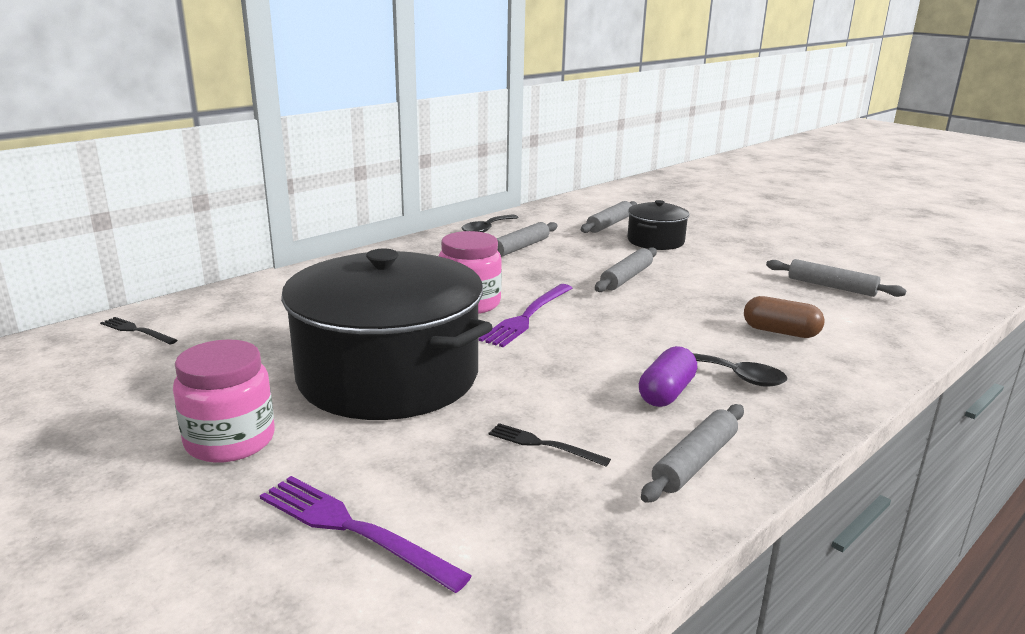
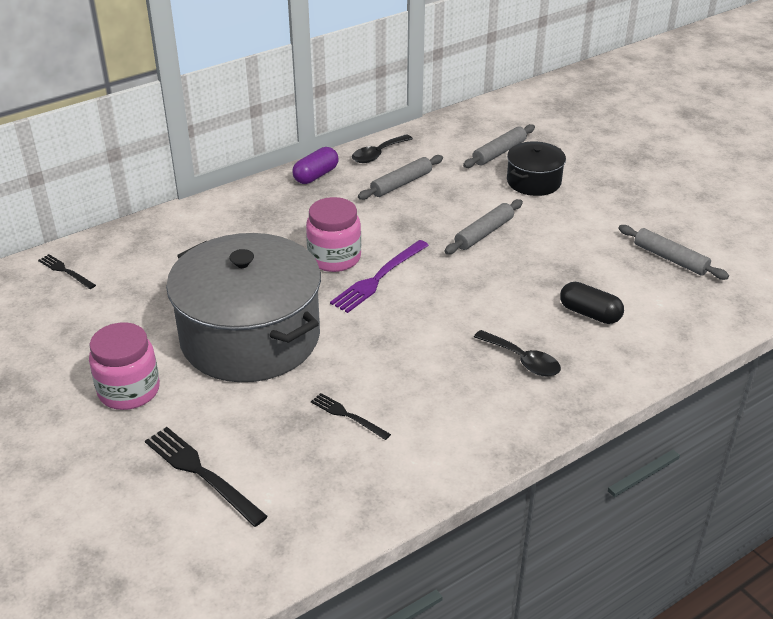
camera: 10 degrees right, 15 degrees up
(354, 529) = (201, 473): purple fork -> black fork
(388, 376) = (250, 337): black pot -> grey pot
(666, 393) = (460, 374): purple capsule -> purple capsule (316, 175)
(694, 462) = (451, 442): grey rolling pin -> none
(780, 332) = (589, 314): brown capsule -> black capsule

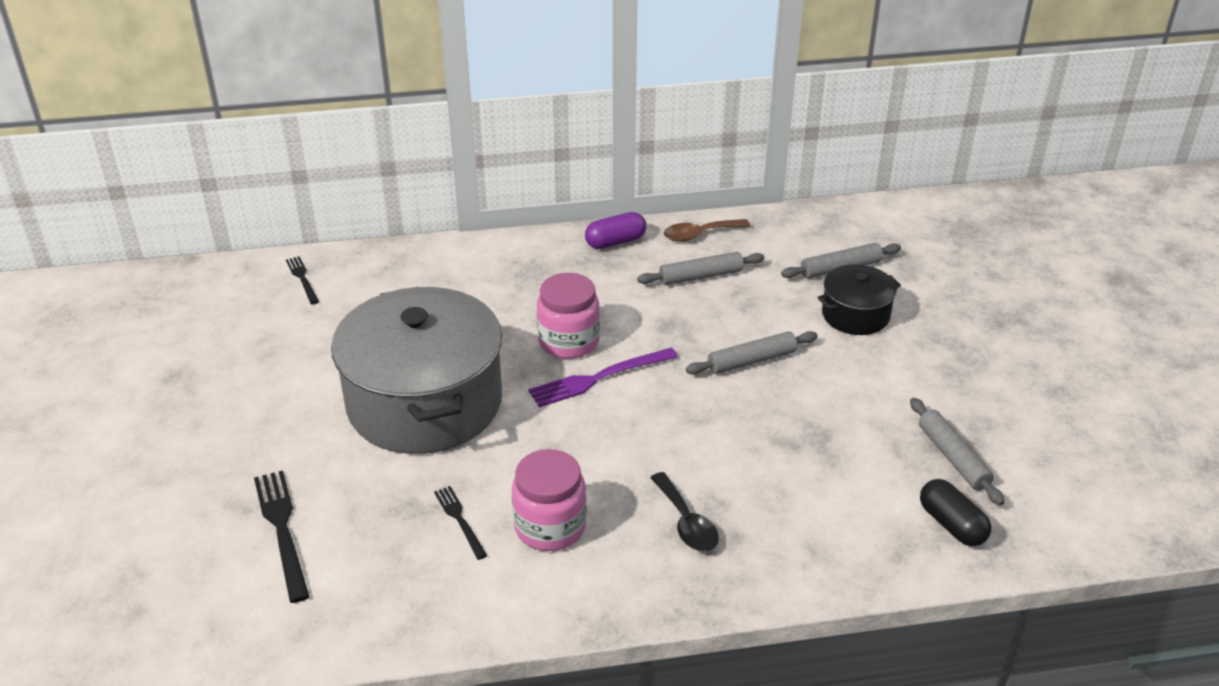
camera: 25 degrees right, 0 degrees up
(129, 391) = (276, 421): pink jar -> pink jar (550, 527)
(378, 154) = (699, 234): black spoon -> brown spoon
(589, 314) = (803, 493): black capsule -> black capsule (951, 524)

